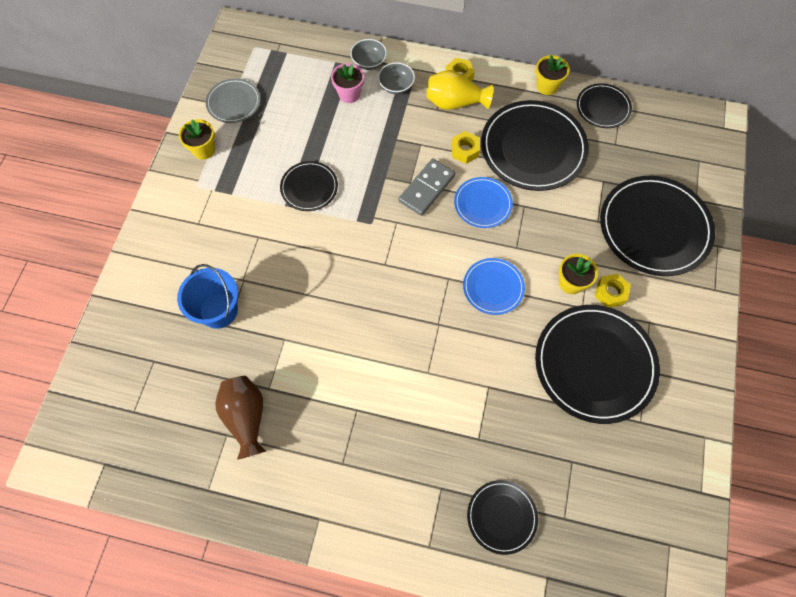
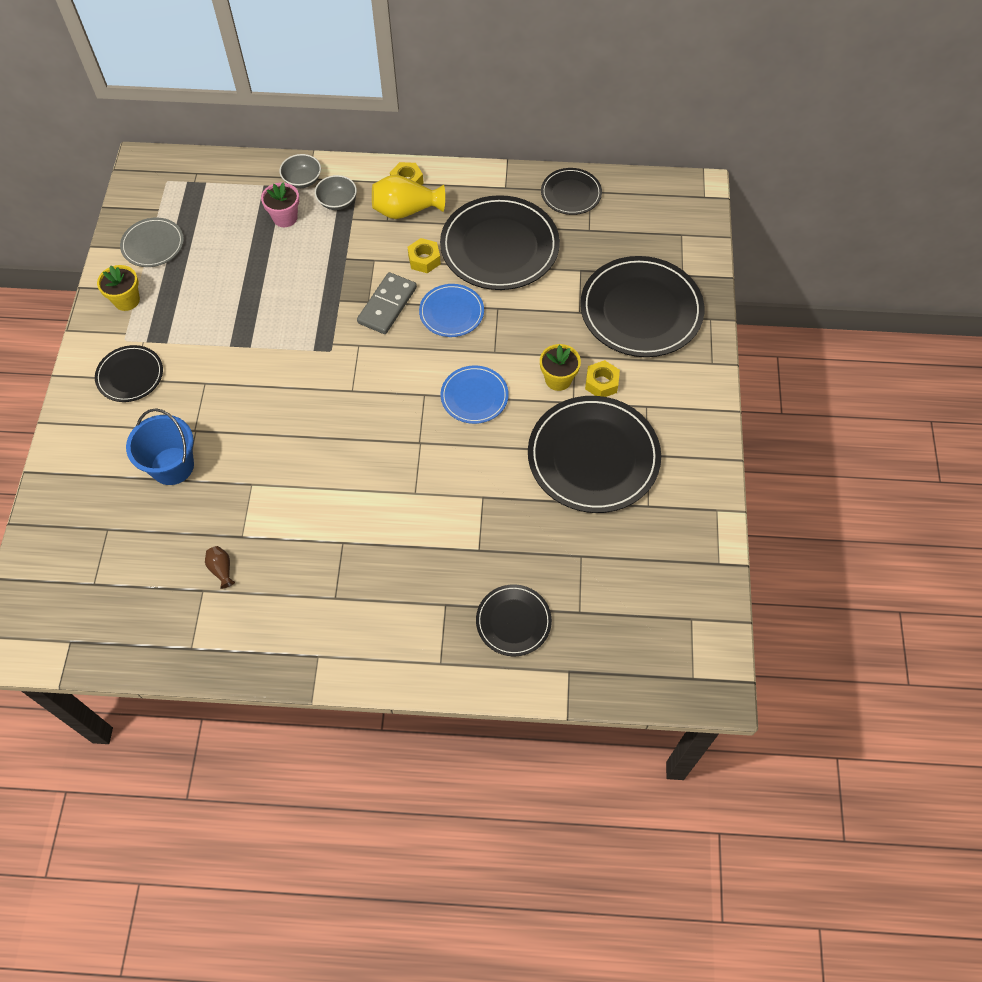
camera: 10 degrees left, 5 degrees down
(246, 417) = (221, 569): brown vase -> brown vase, size x0.48
(309, 187) = (254, 323): black plate -> black plate (130, 375)
(547, 86) = (506, 179): yellow flower pot -> none

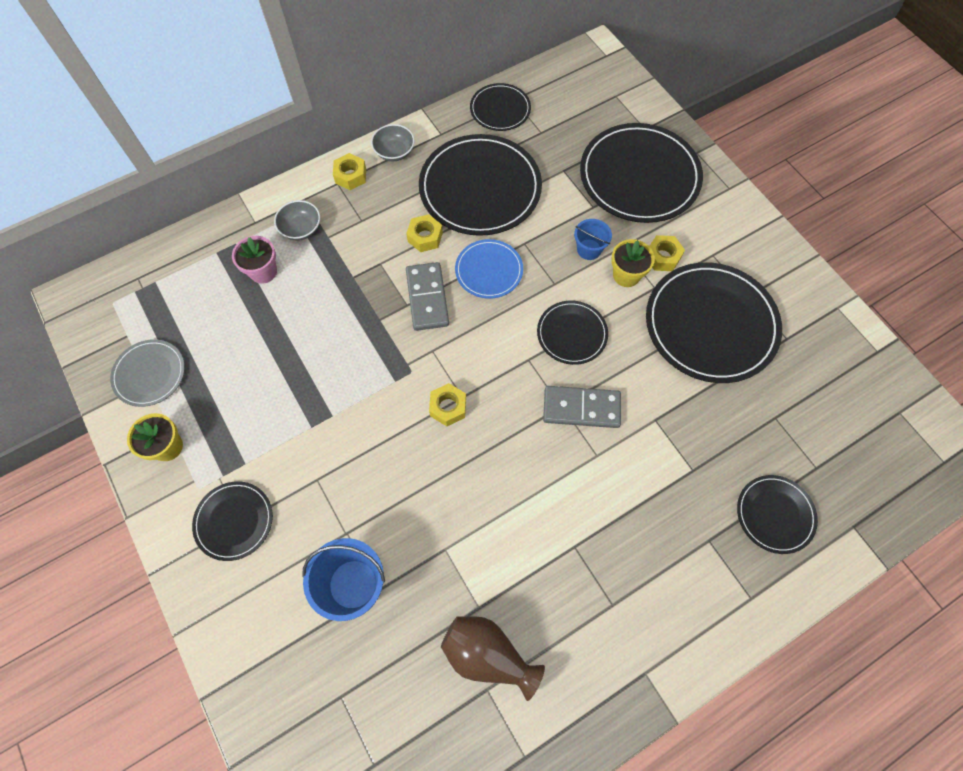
camera: 35 degrees left, 5 degrees up
(221, 569) = (487, 654): brown vase -> brown vase, size x2.08
(302, 180) = (251, 227): grey bowl -> grey bowl (394, 152)
(335, 391) = (448, 407): none -> yellow nut
(406, 210) = (371, 202): yellow vase -> none
(433, 453) = (581, 408): none -> grey domino
(474, 396) = (572, 334): blue plate -> black plate
(545, 342) = (589, 249): none -> blue bucket

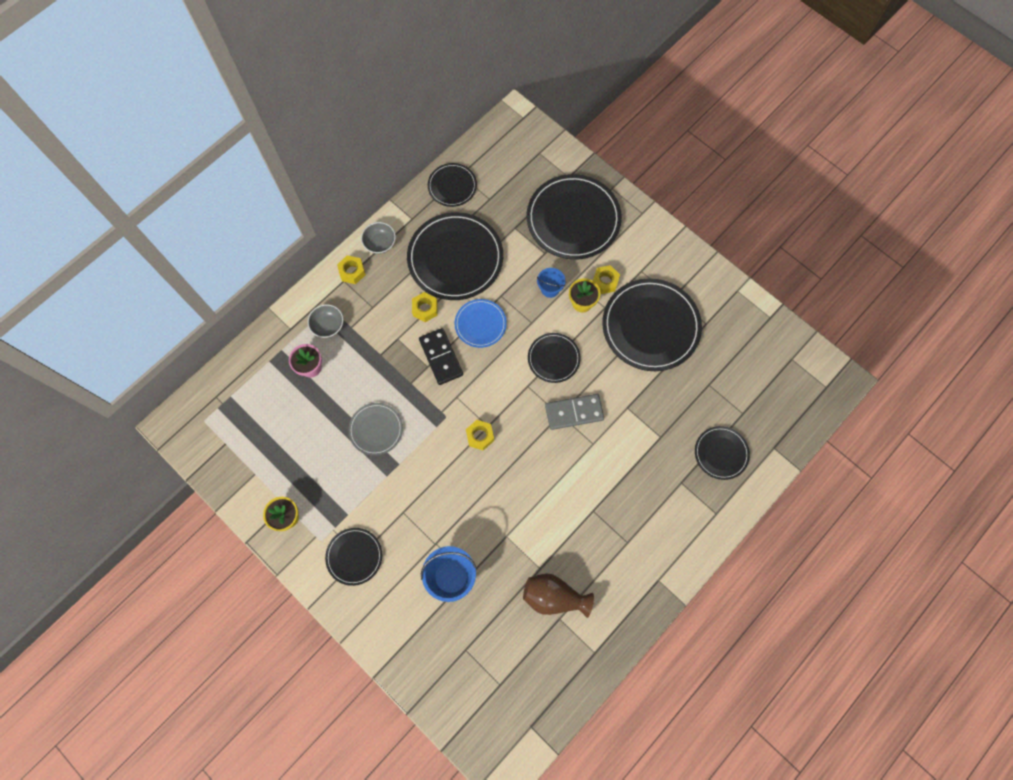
camera: 15 degrees left, 5 degrees up
(149, 374) = (254, 468): grey plate -> grey plate (376, 429)
(427, 298) = (441, 357): grey domino -> black domino

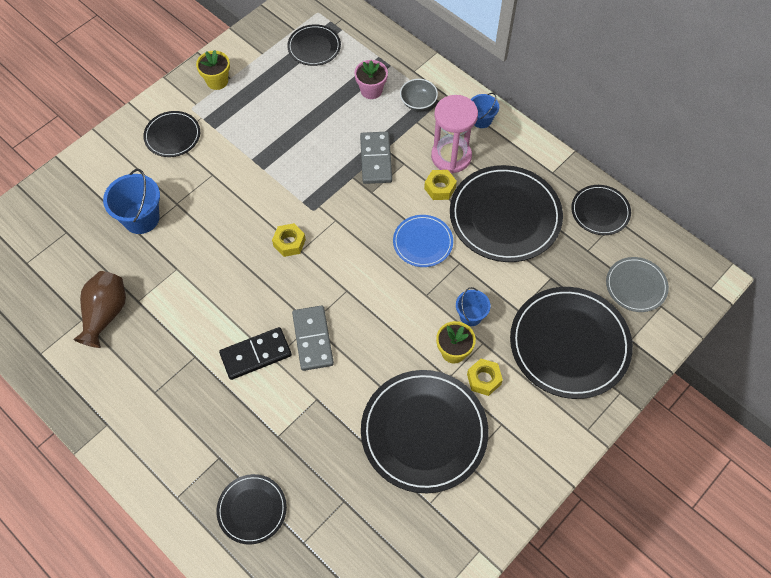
camera: 90 degrees right, 10 degrees down
(352, 272) = (481, 120): yellow nut -> blue bucket
(376, 429) = (302, 148): grey plate -> grey plate (636, 286)
(380, 243) = (518, 143): grey bowl -> none
(391, 299) = (451, 156): none -> pink hourglass
(392, 363) = (375, 159): none -> grey domino
(441, 357) = (382, 204): black domino -> black domino (256, 354)
(553, 358) = (380, 318): black plate -> black plate (314, 47)

